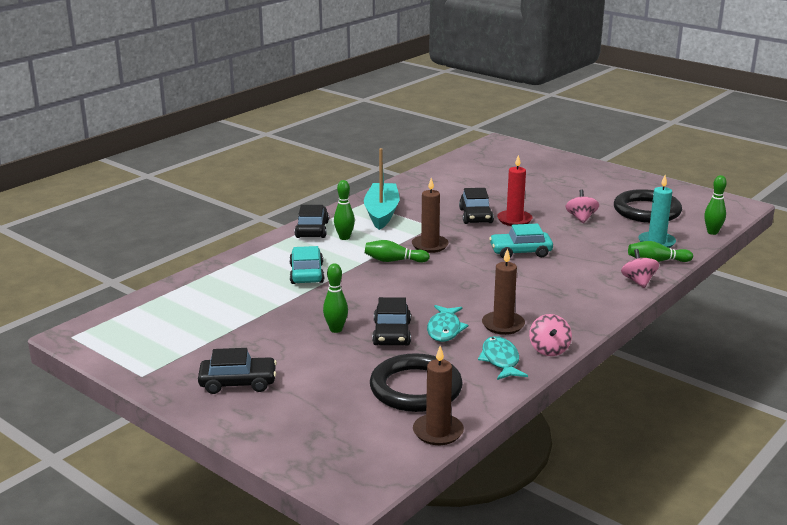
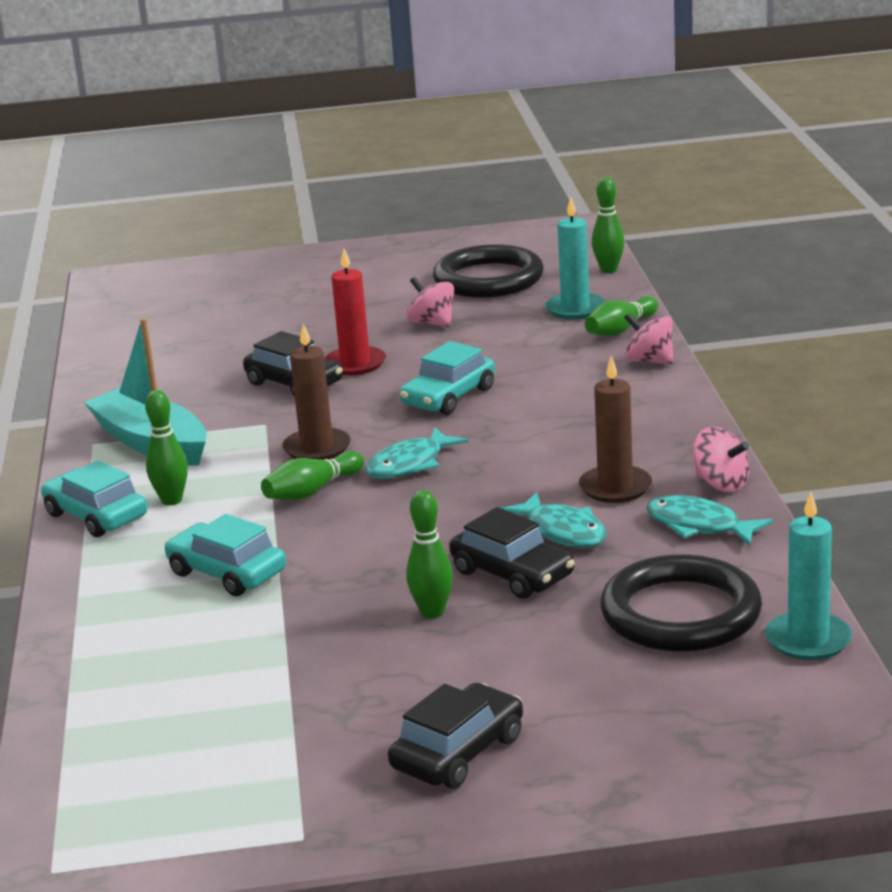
camera: 45 degrees left, 0 degrees up
(312, 230) = (96, 516): black car -> turquoise car
(438, 432) = (808, 640): brown candle -> turquoise candle
(448, 270) = (410, 464): none -> turquoise fish

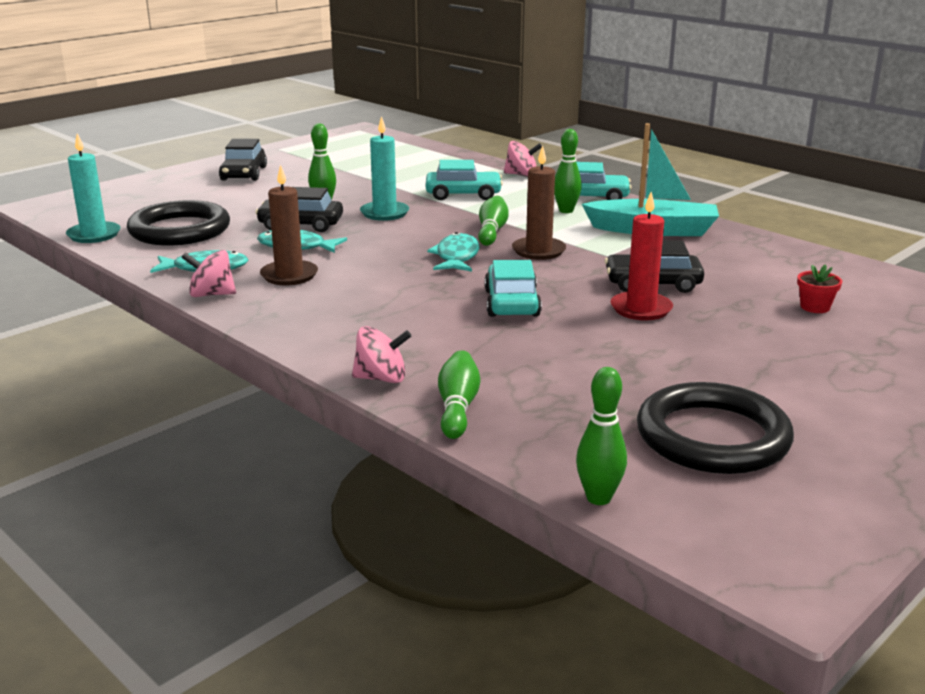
camera: 140 degrees right, 0 degrees up
(224, 331) = (815, 307): none -> red flower pot
(432, 323) = (658, 363): pink spinning top -> pink spinning top (522, 175)
(575, 309) = (545, 421): turquoise candle -> turquoise candle (384, 213)

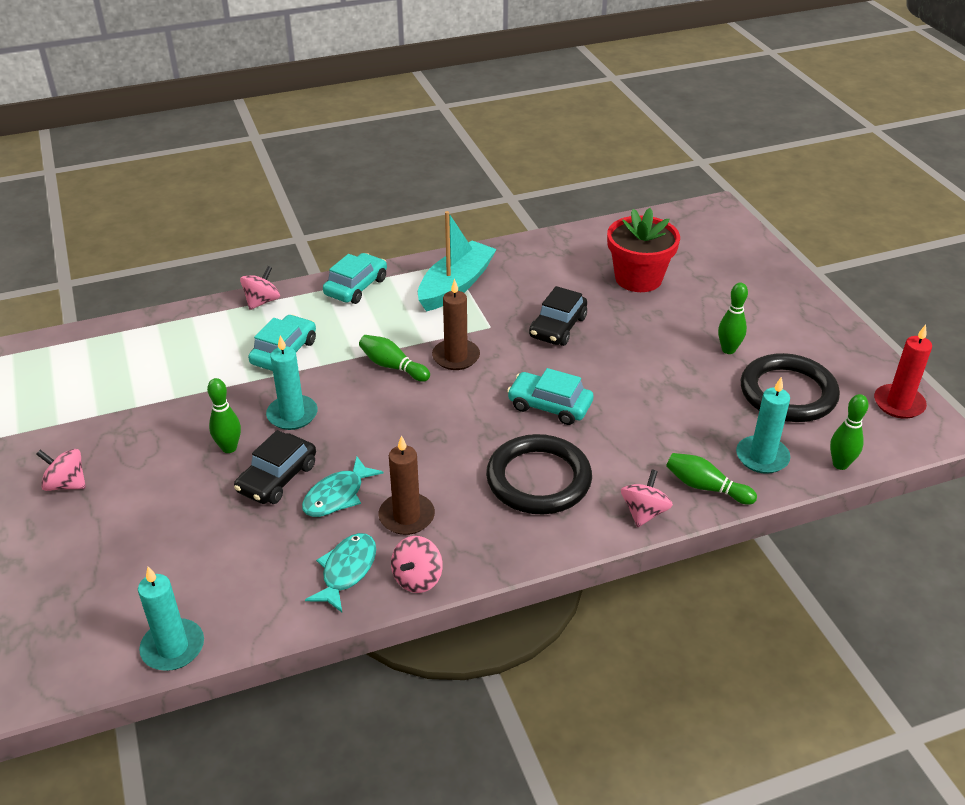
camera: 65 degrees left, 15 degrees up
(180, 230) = (217, 572): black ring -> black ring (538, 479)
(244, 174) = (66, 484): black car -> pink spinning top
(456, 257) = (436, 404): turquoise fish -> none
(552, 436) = (762, 457): none -> turquoise candle
(566, 211) = (377, 311): green bowling pin -> green bowling pin (728, 350)
(641, 309) = (598, 349): red candle -> red candle (898, 404)
(815, 307) = (638, 278): red flower pot -> red flower pot, size x2.34

